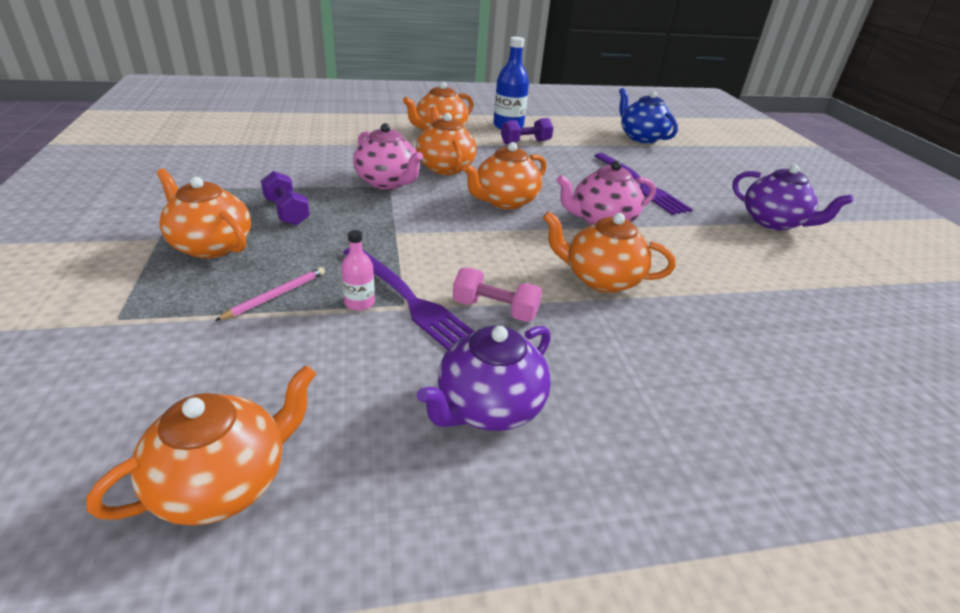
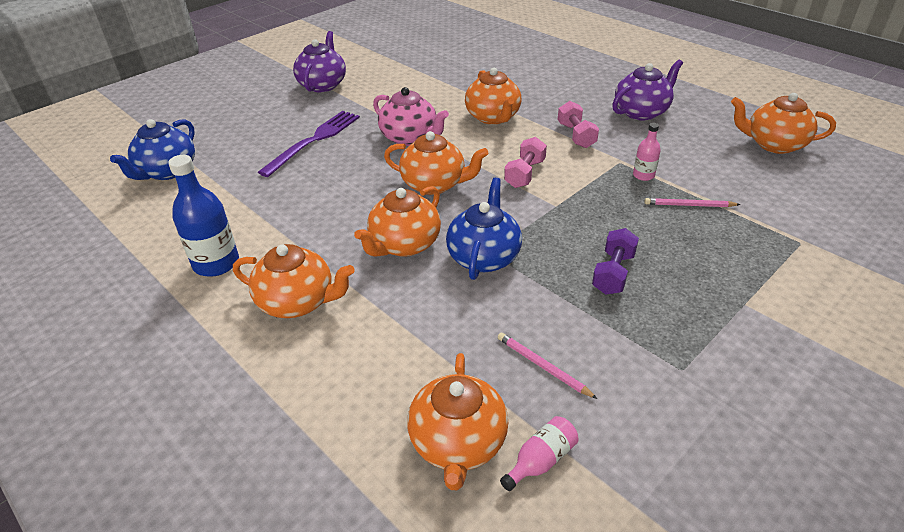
camera: 120 degrees left, 5 degrees up
(211, 245) = (705, 270): orange teapot -> orange teapot (458, 443)
(237, 138) = (541, 460): none -> pink bottle
(275, 159) = (543, 366): none -> pink pencil
(388, 182) = (484, 257): pink teapot -> blue teapot
(409, 300) = (613, 162): purple fork -> none
(463, 243) = (525, 174): none -> pink dumbbell
(488, 407) = (641, 112): purple teapot -> purple teapot turned 45 degrees counterclockwise
(525, 142) = (266, 229): purple dumbbell -> none

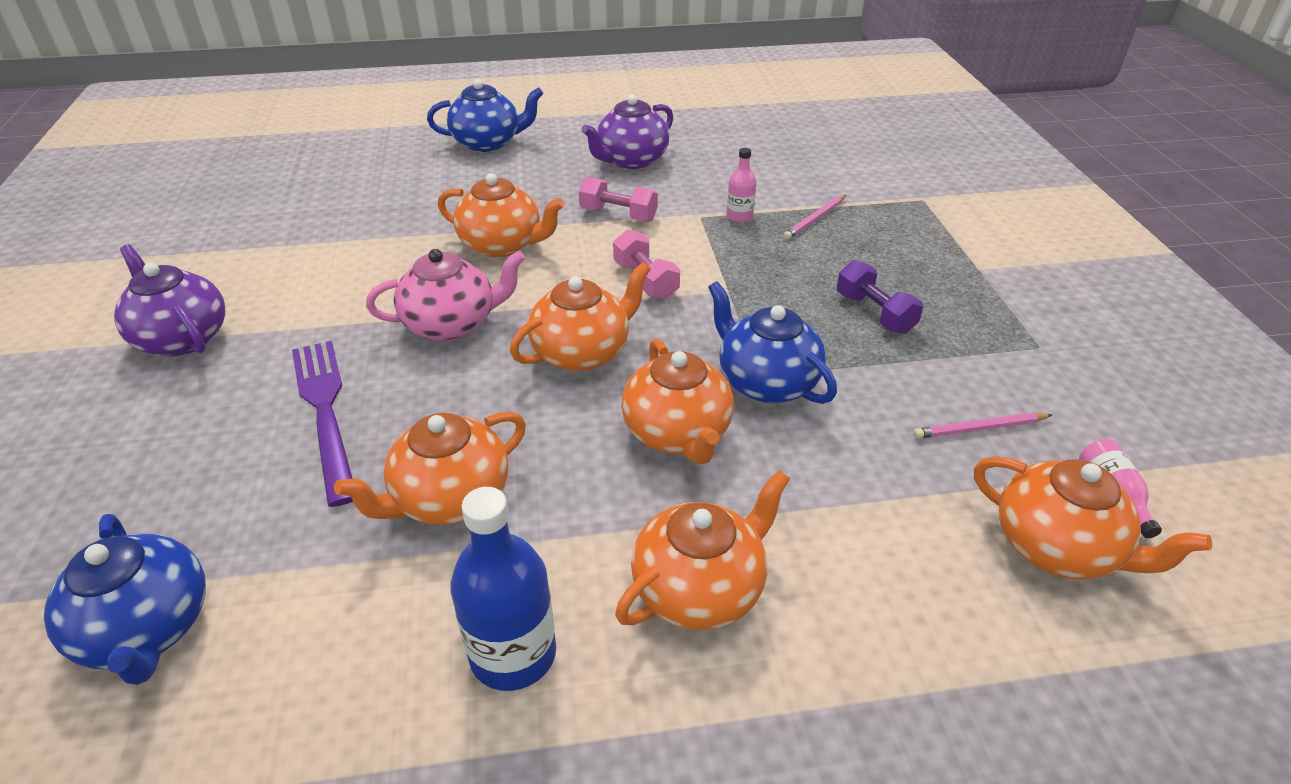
camera: 55 degrees left, 0 degrees up
(581, 65) = (488, 143): none -> blue teapot
(641, 112) = (631, 160): purple teapot -> purple teapot turned 135 degrees counterclockwise
(774, 144) = (774, 134): orange teapot -> orange teapot (450, 498)

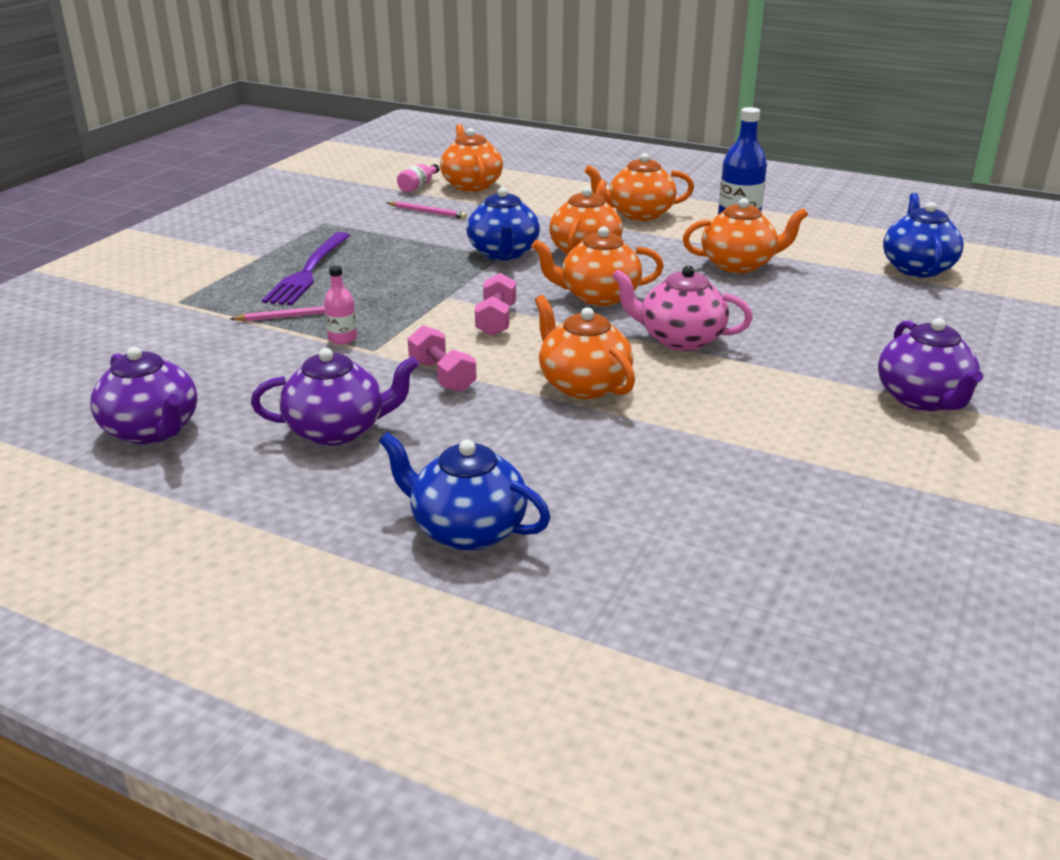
camera: 145 degrees left, 10 degrees down
(325, 411) = (802, 318): purple fork -> purple fork (308, 271)
(734, 127) = (152, 430): none -> purple teapot
(874, 313) = (378, 258): purple dumbbell -> none

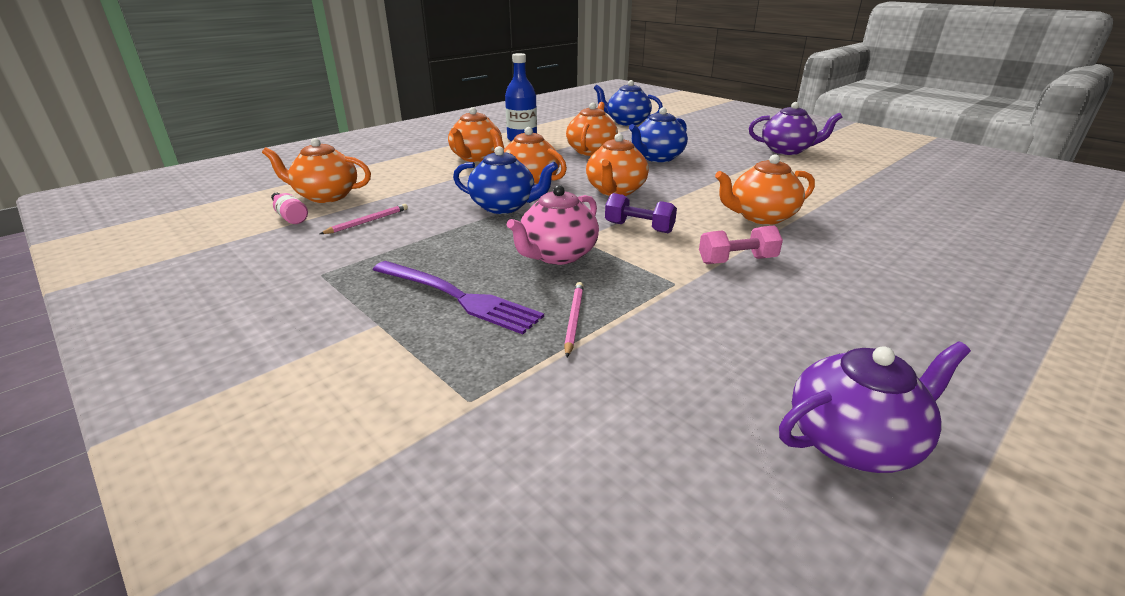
camera: 70 degrees left, 0 degrees up
(337, 430) = (839, 318): purple teapot -> none
(342, 339) = (645, 296): pink bottle -> none
(467, 530) = (984, 283): blue teapot -> blue teapot (657, 158)
(496, 320) = (639, 227): pink dumbbell -> purple dumbbell
(679, 339) = (697, 182): pink teapot -> pink teapot (557, 255)

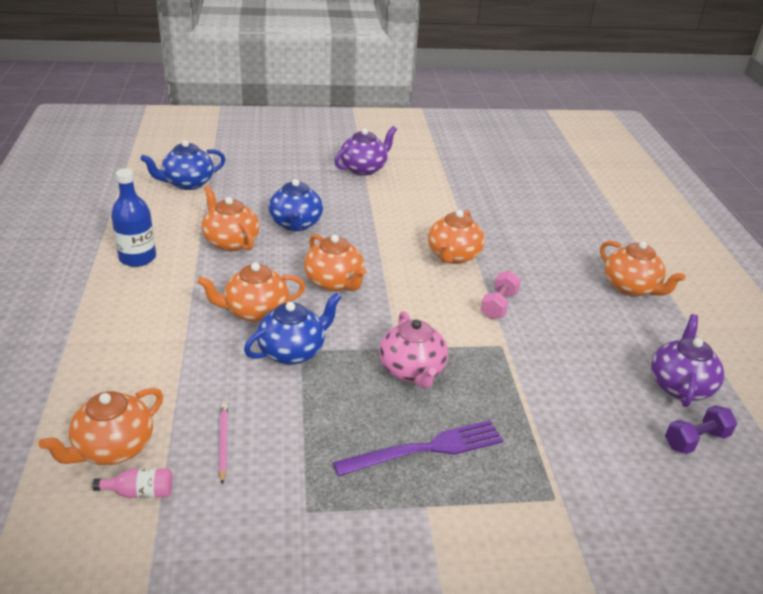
camera: 55 degrees left, 5 degrees up
(476, 158) = (147, 308): orange teapot -> orange teapot (631, 287)
(573, 319) = (505, 411): pink pencil -> none
(639, 227) = (411, 311): purple dumbbell -> purple dumbbell (696, 440)

